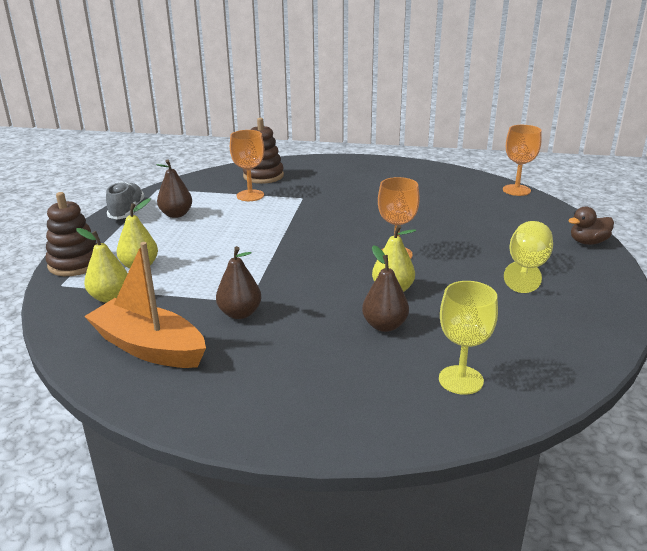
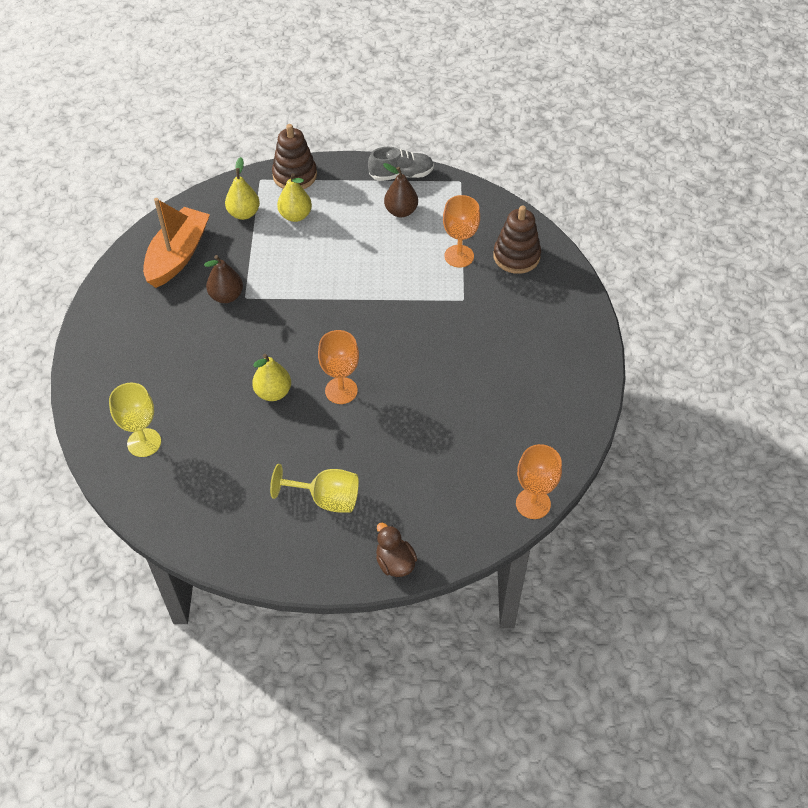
camera: 80 degrees right, 25 degrees up
(384, 325) = (215, 391): brown pear -> none

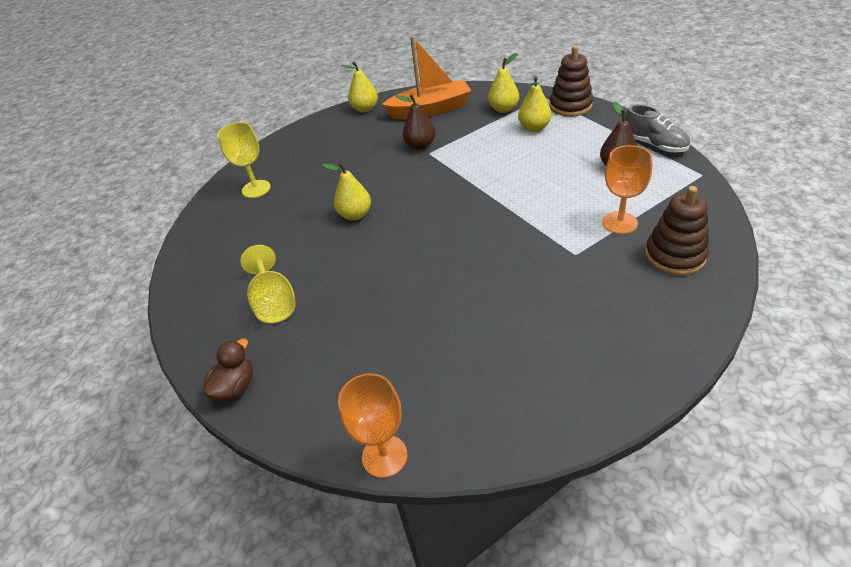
camera: 60 degrees right, 10 degrees down
(110, 296) = (365, 109): none -> yellow pear
(341, 390) = (393, 246): orange goblet -> none

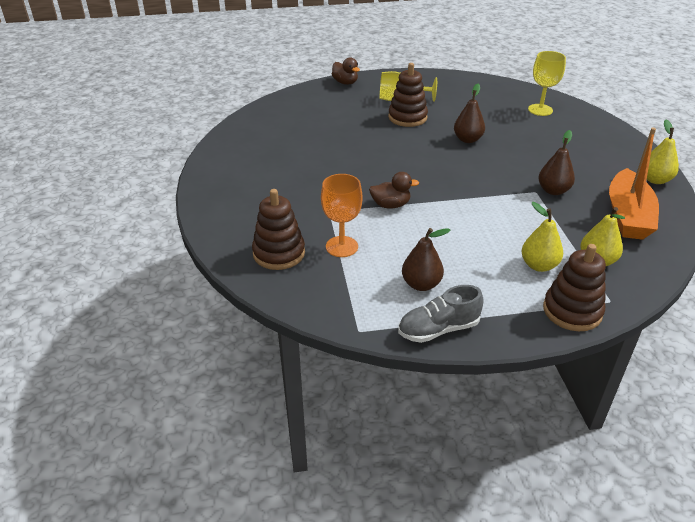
camera: 110 degrees right, 5 degrees down
(325, 276) = (407, 117): none -> brown stacking toy
(355, 215) = (467, 139): yellow pear -> brown pear
(384, 456) = (259, 109): orange goblet -> none
(525, 220) = (390, 205): none -> brown duck

